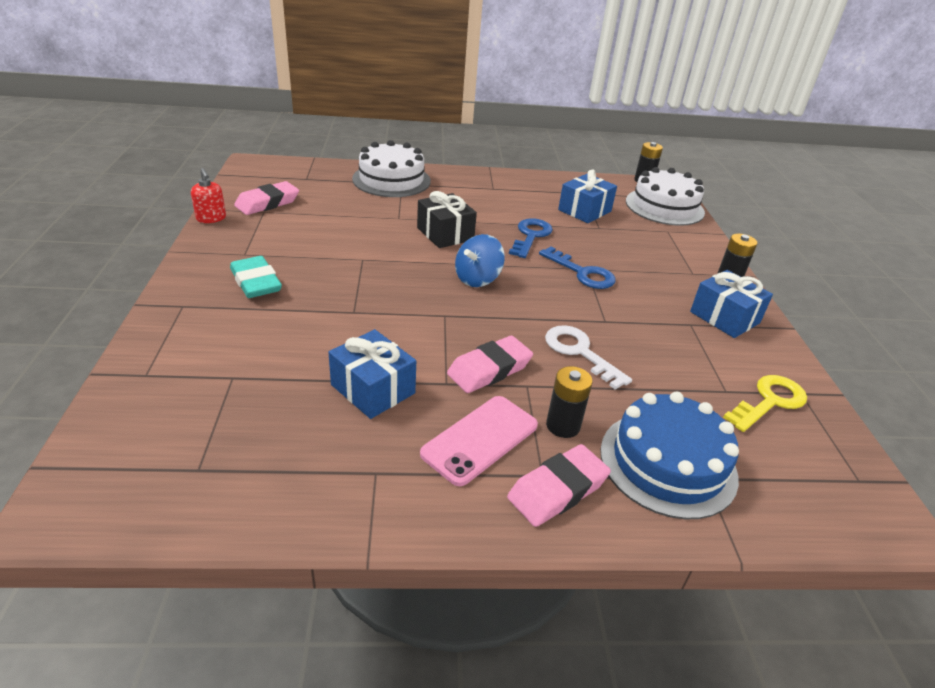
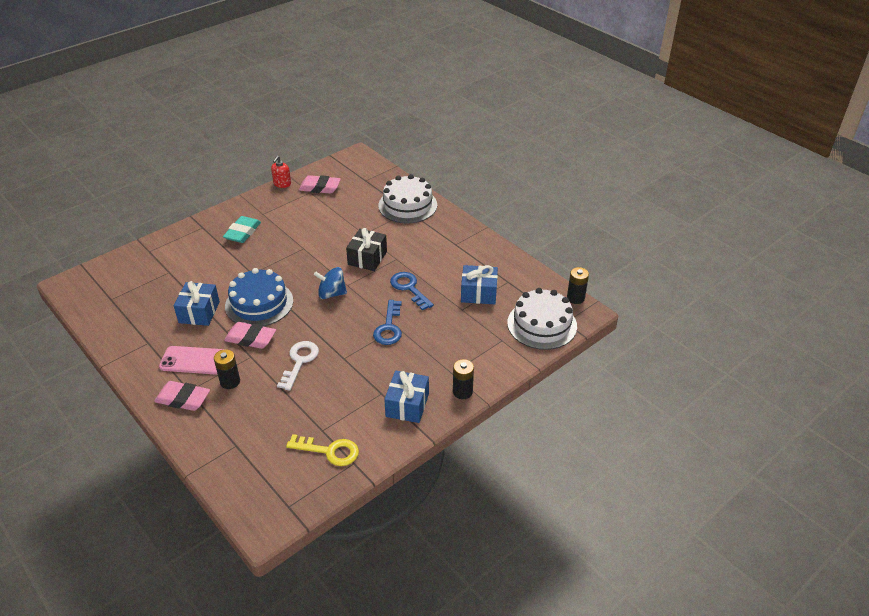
camera: 55 degrees right, 5 degrees up
(530, 236) = (409, 288): blue key -> blue key turned 105 degrees counterclockwise
(668, 463) = (235, 428): blue cake -> blue cake (259, 303)

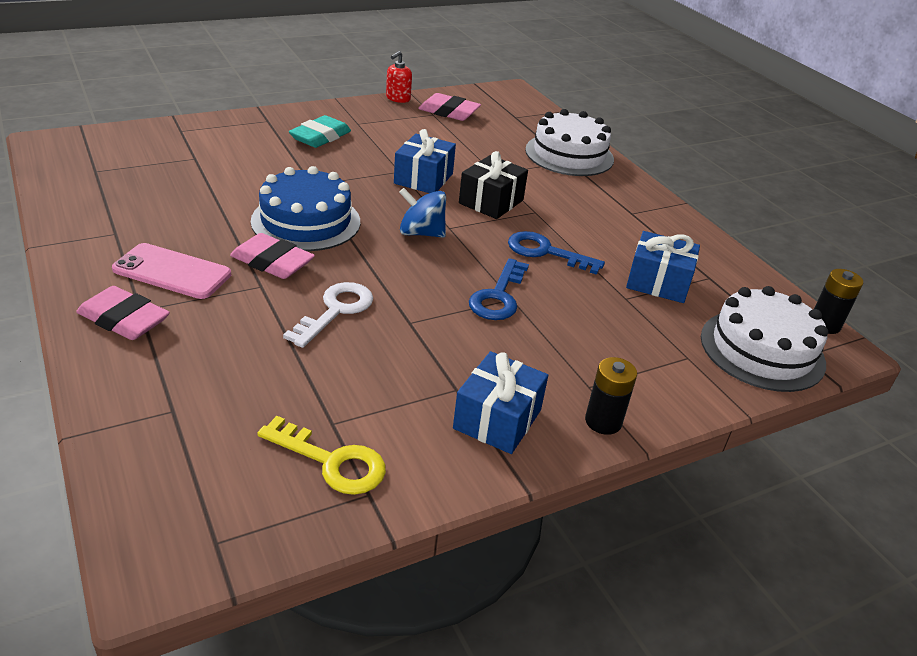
camera: 10 degrees right, 5 degrees down
(199, 312) = (211, 213): blue gift -> blue gift (423, 178)
(230, 382) = (211, 313): black battery -> none
(409, 288) = (545, 252): blue key -> blue key turned 45 degrees counterclockwise

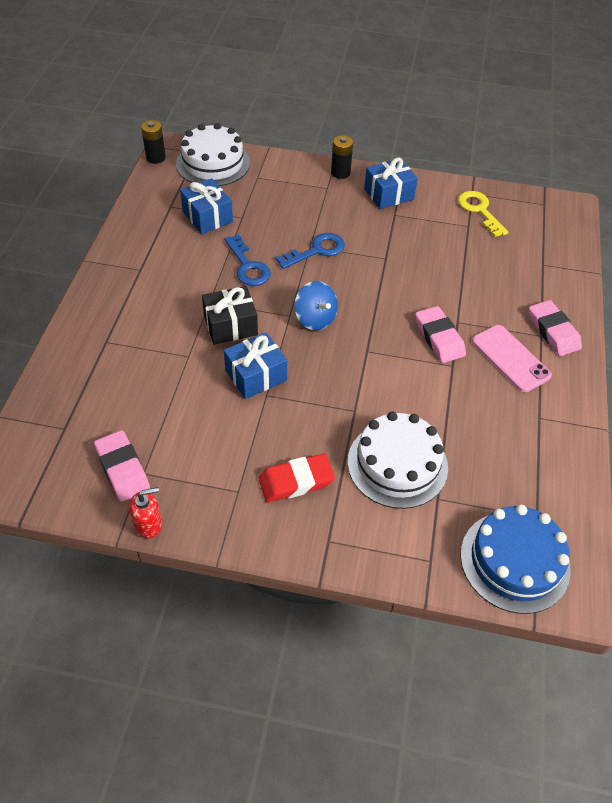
camera: 140 degrees left, 15 degrees up
(306, 221) = (390, 367): blue cake -> blue cake (514, 561)
(320, 137) = (296, 481): turquoise eraser -> red eraser
(336, 310) = (423, 283): white key -> none
(569, 154) = (94, 349): white cake -> white cake (397, 464)

